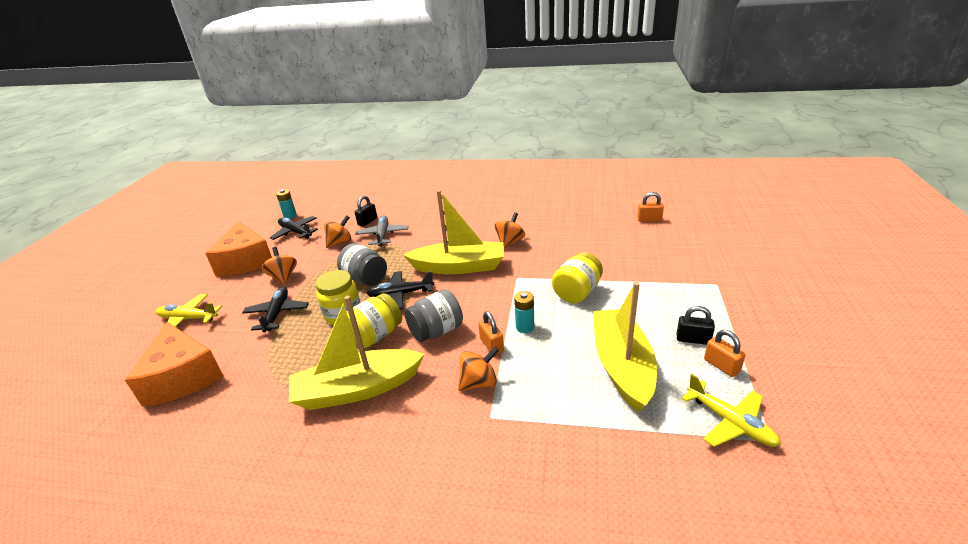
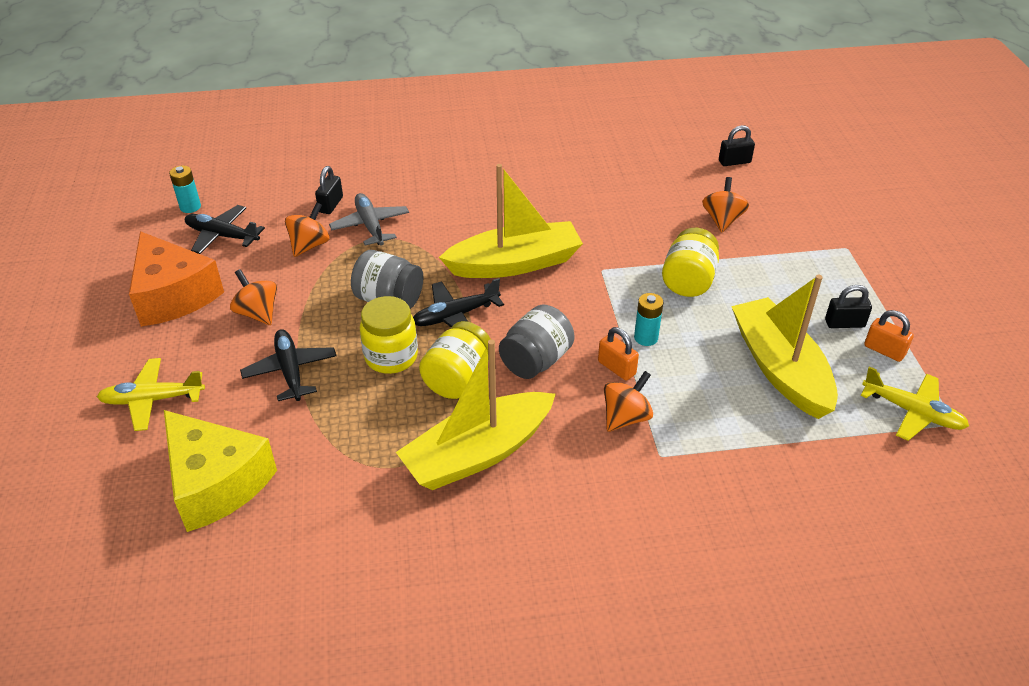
camera: 20 degrees left, 10 degrees up
(182, 377) = (216, 483): orange cheese -> yellow cheese
(510, 242) = (565, 216): orange spinning top -> orange spinning top (722, 220)
(649, 220) = (734, 162): orange padlock -> black padlock

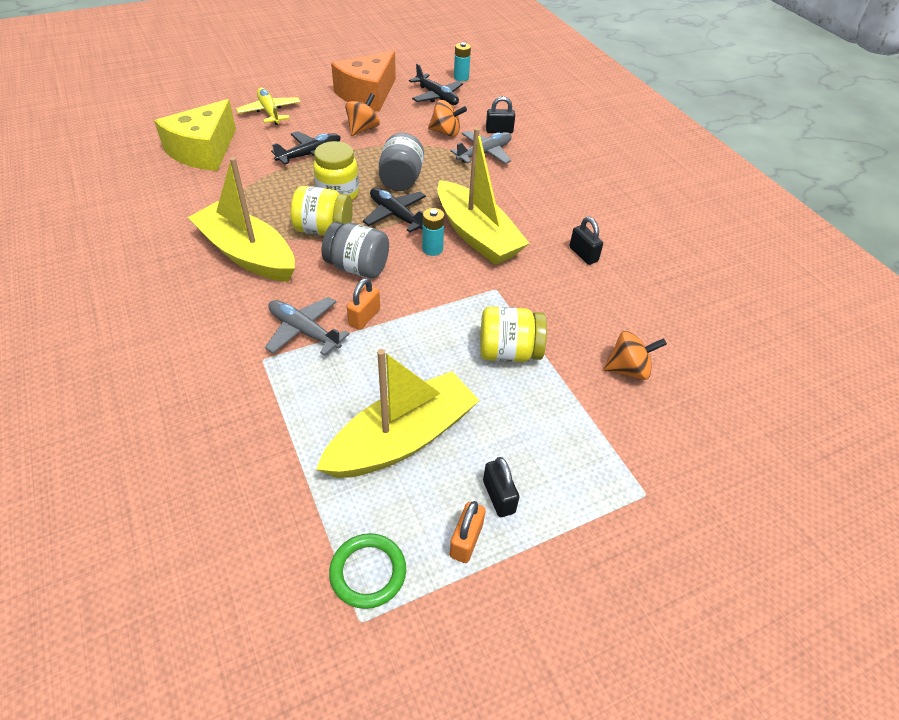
camera: 70 degrees right, 5 degrees up
(222, 236) = (437, 96): black plane -> black plane turned 135 degrees clockwise
(625, 417) = (304, 331): orange spinning top -> grey plane
(646, 338) = (411, 331): turquoise battery -> turquoise battery (432, 249)
(734, 162) = (748, 370): black padlock -> black padlock (583, 254)
(912, 412) = (368, 572): yellow plane -> green ring

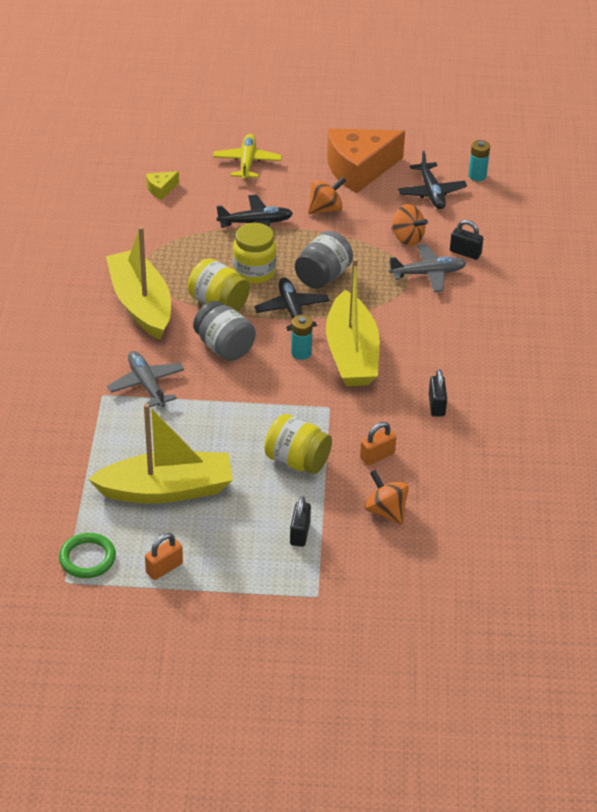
camera: 30 degrees right, 5 degrees down
(203, 151) = (161, 189): yellow cheese -> yellow cheese, size x0.42
(364, 317) = (201, 391): orange padlock -> orange padlock (377, 456)
(498, 497) = (207, 553): black padlock -> black padlock (300, 533)
(628, 369) = (386, 511): orange spinning top -> orange spinning top turned 150 degrees counterclockwise

